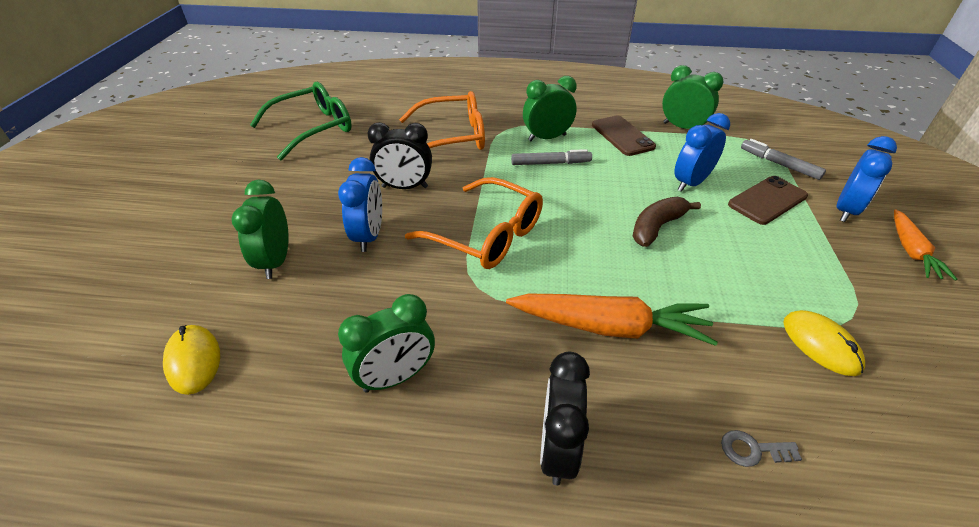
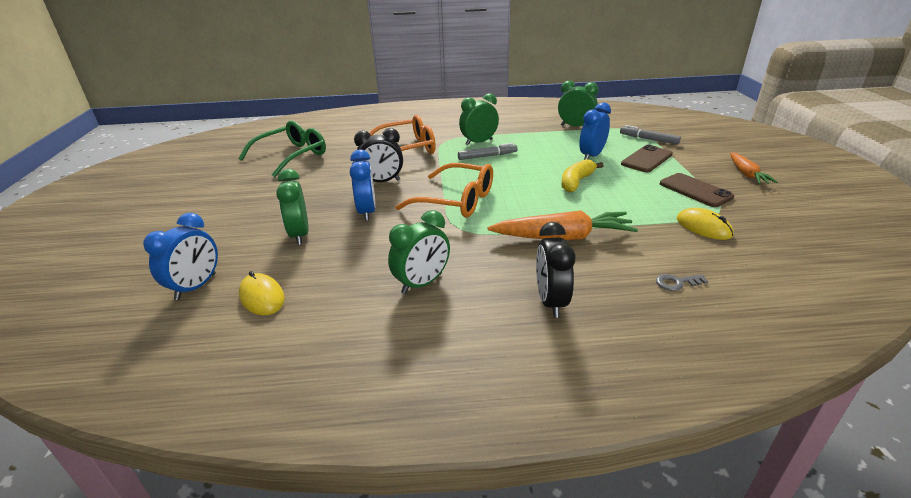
camera: 10 degrees left, 10 degrees down
(622, 136) = (534, 135): brown phone -> brown phone (695, 190)
(657, 227) = (576, 182): brown banana -> yellow banana
(846, 210) = (700, 158): blue clock -> blue clock (196, 287)

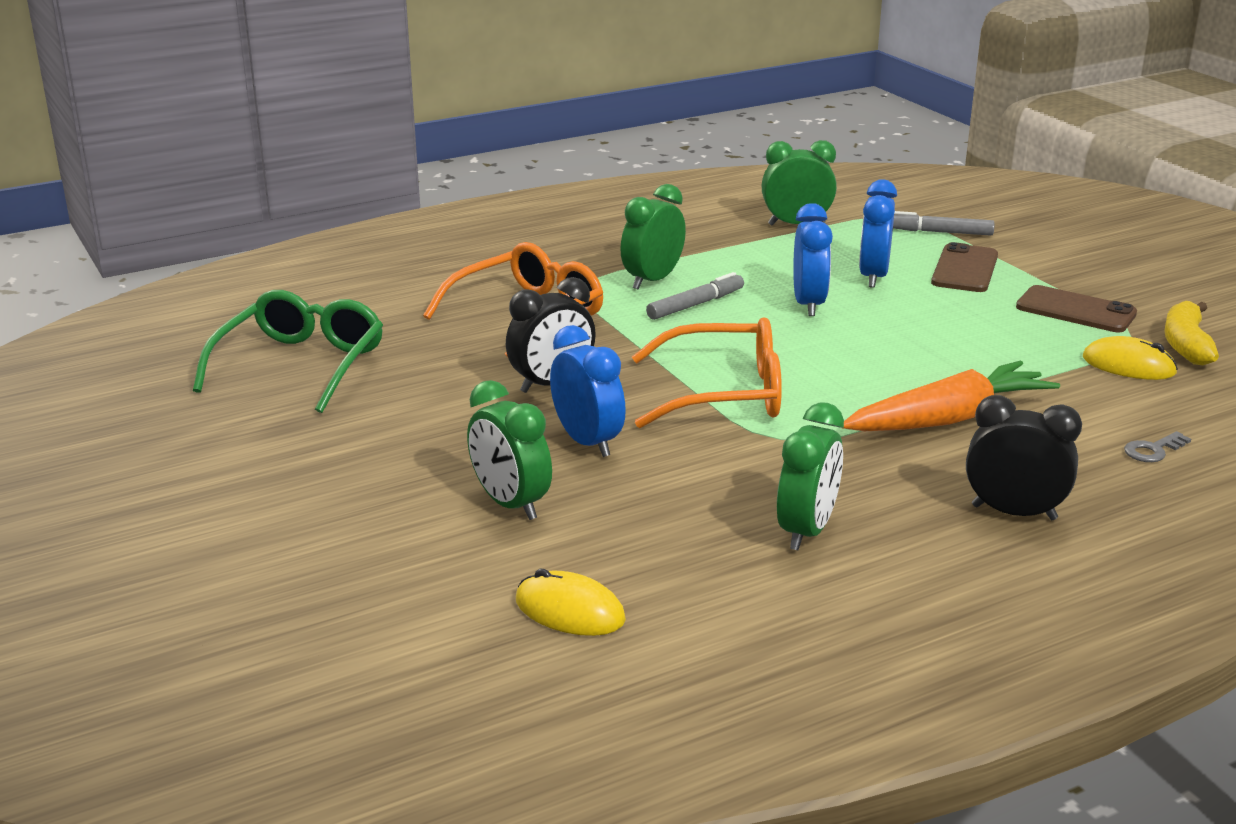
camera: 25 degrees left, 5 degrees down
(196, 287) = (429, 624): blue clock -> blue clock (809, 304)
(550, 302) = (1014, 512): black clock -> black clock turned 135 degrees clockwise
(576, 182) = (890, 327): yellow banana -> yellow banana (1186, 345)
(747, 174) = (1127, 271): orange carrot -> none

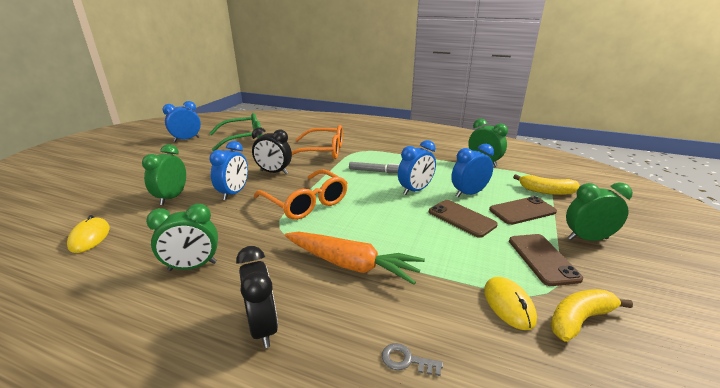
camera: 50 degrees right, 0 degrees up
(168, 426) = (186, 139): none -> blue clock
(652, 280) = (383, 158): green clock -> green clock (587, 238)
(931, 310) = (461, 218): none -> brown phone
(938, 232) = (546, 191): grey marker -> yellow banana

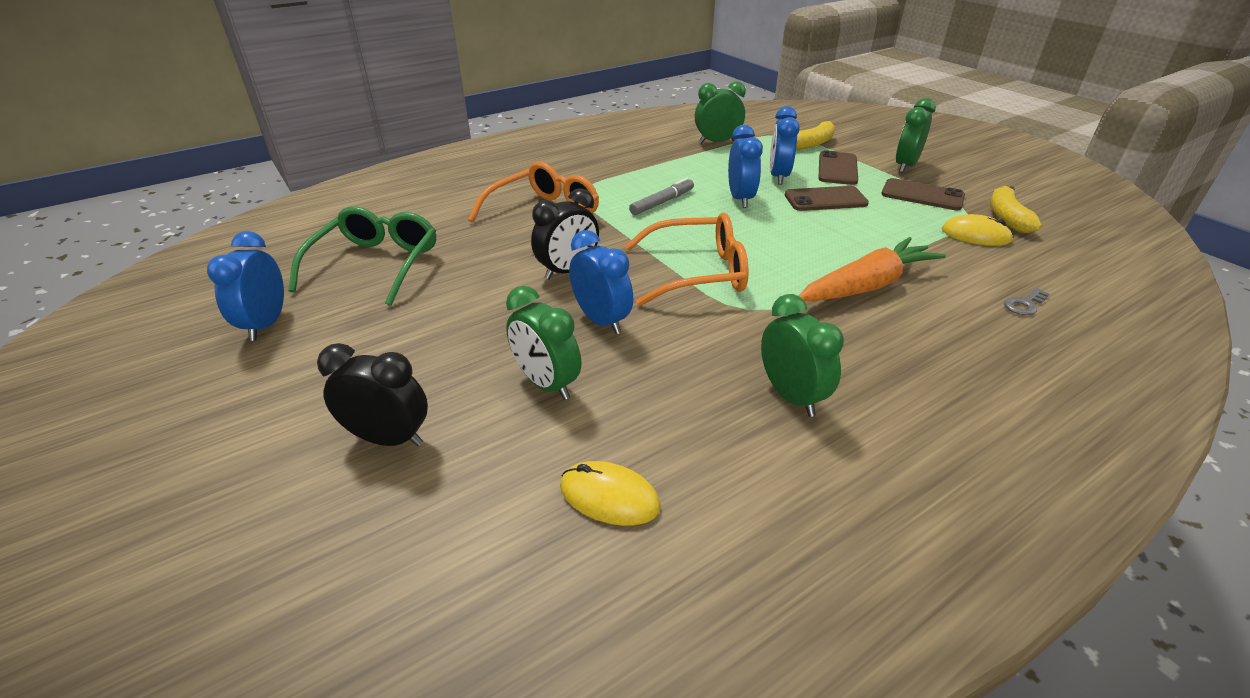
camera: 55 degrees left, 10 degrees up
(192, 266) = (791, 396): green clock -> green clock turned 45 degrees counterclockwise
(263, 327) = (946, 367): black clock -> black clock (389, 438)

